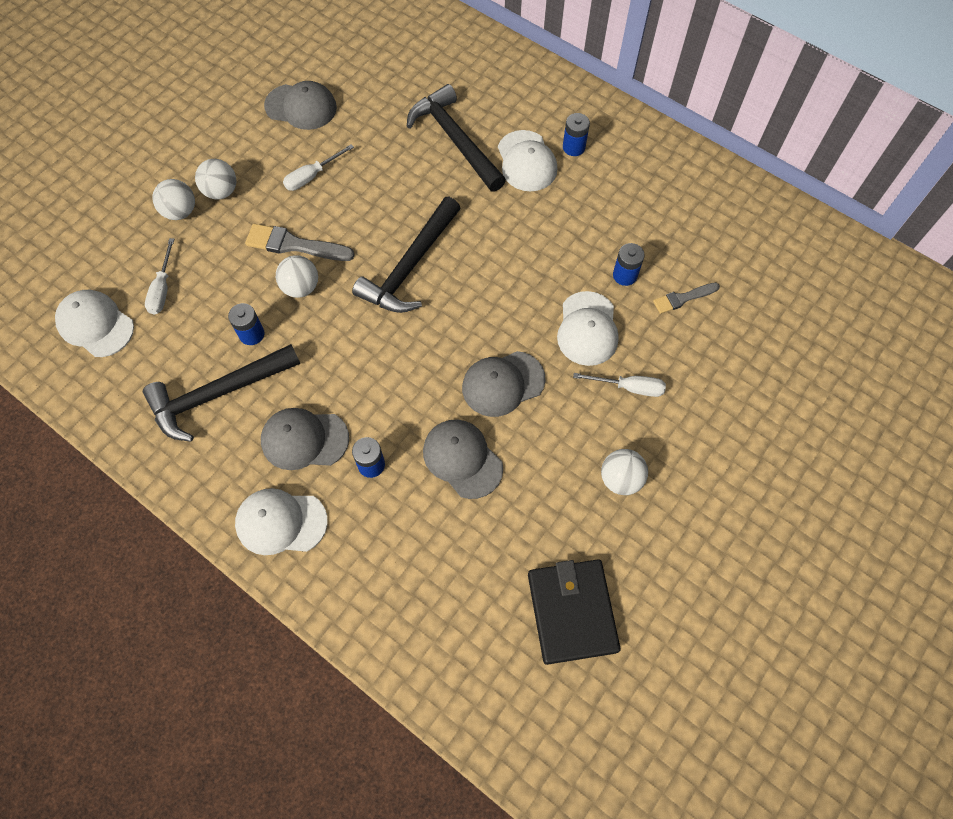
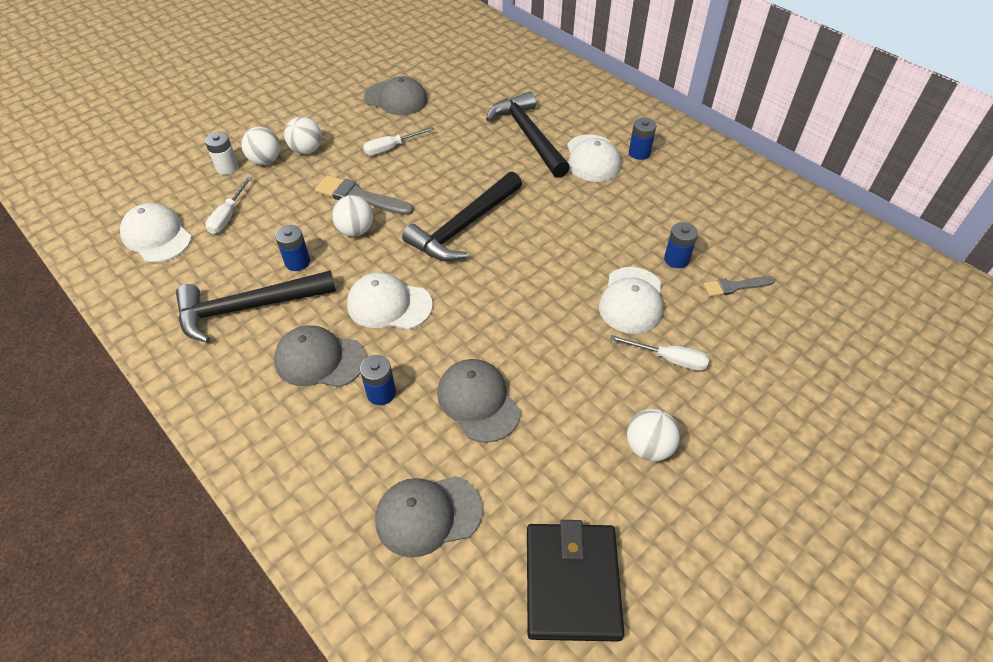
camera: 10 degrees right, 15 degrees down
(141, 227) = (227, 167): none -> white battery
(281, 522) = (272, 434): white cap -> white cap (389, 305)
(503, 384) = (535, 337): grey cap -> grey cap (428, 515)

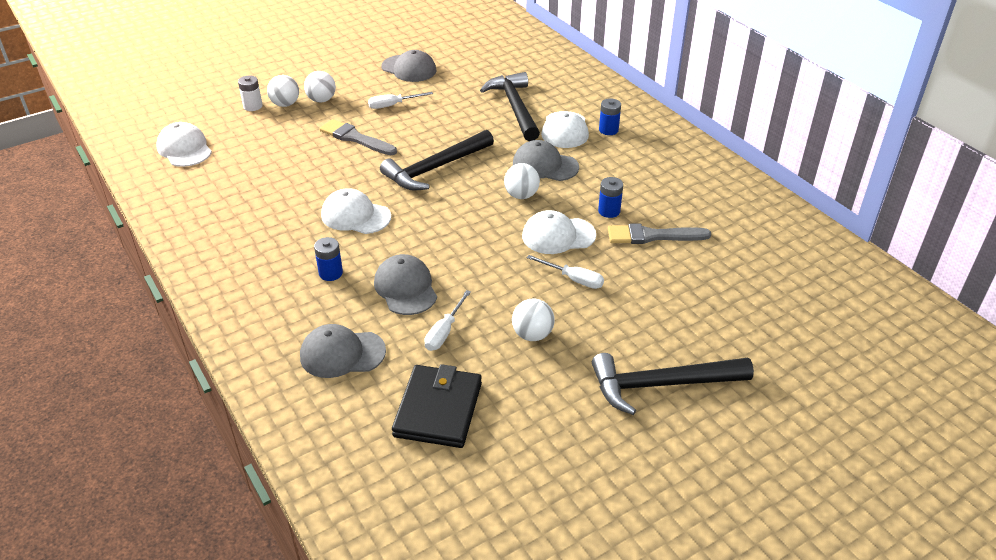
camera: 10 degrees right, 10 degrees down
(228, 216) = (244, 140): white screwdriver -> white screwdriver (444, 332)
(248, 308) = (243, 205): black hammer -> black hammer (661, 385)
(297, 262) = (291, 178): blue battery -> none
(320, 359) = (289, 246): grey cap -> grey cap (545, 165)
(355, 230) = (344, 161): white ball -> white ball (521, 195)
(631, 300) = (558, 235): white cap -> white cap turned 60 degrees clockwise
(735, 286) = (652, 236): grey brush -> grey brush, size x1.61

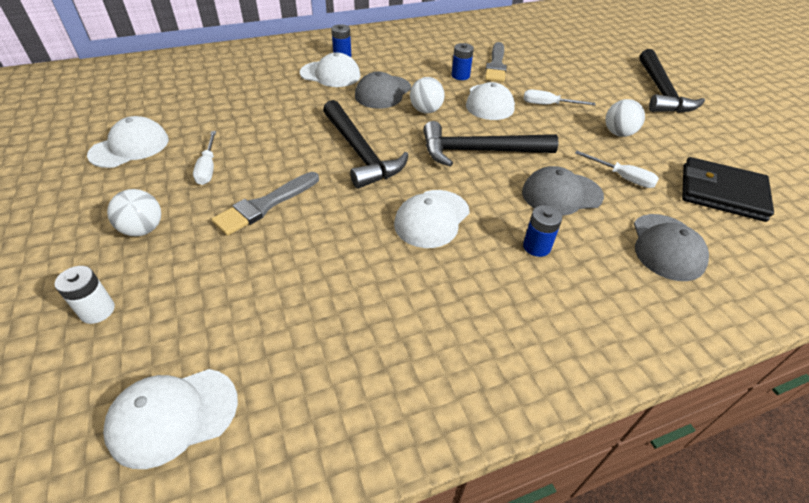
camera: 80 degrees left, 5 degrees up
(285, 104) = (124, 269): white ball -> none
(409, 69) = (130, 147): grey cap -> white cap
(515, 107) = (273, 92): black hammer -> black hammer (479, 151)
(573, 279) = (548, 105): white screwdriver -> white screwdriver turned 120 degrees counterclockwise

